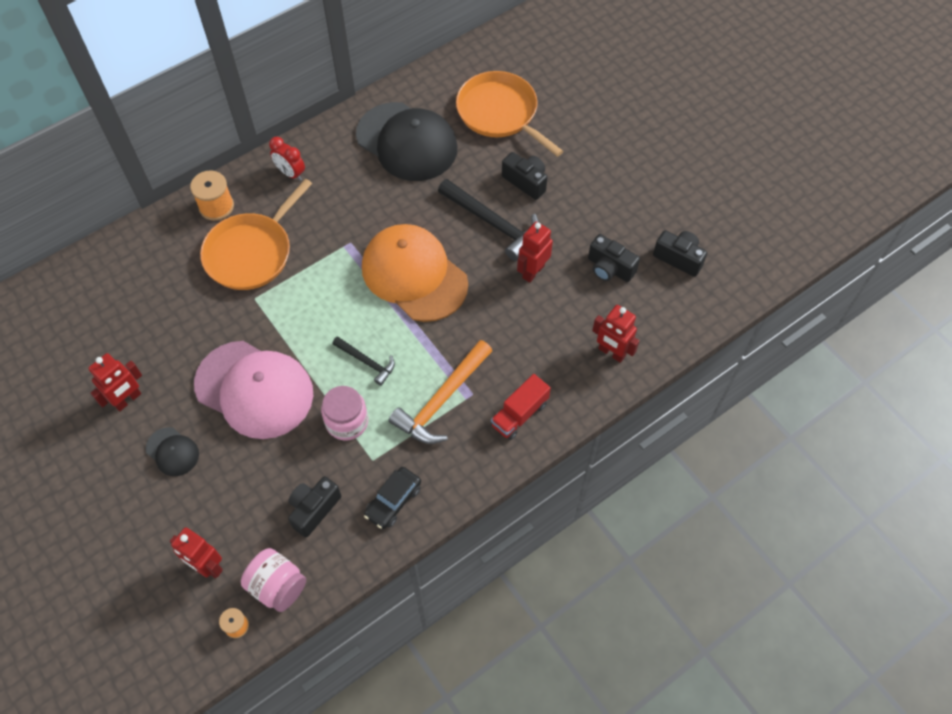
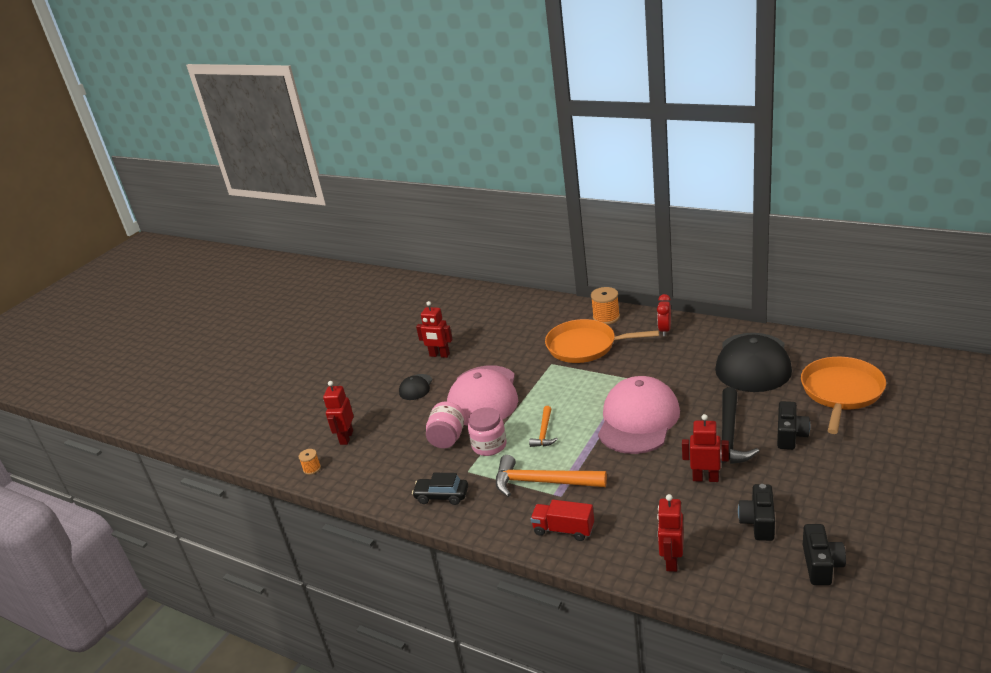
camera: 70 degrees right, 30 degrees down
(277, 586) = (347, 472): pink jar -> pink jar (447, 438)
(314, 509) = (412, 462): black camera -> none
(367, 362) = (544, 432): black hammer -> orange hammer
(414, 275) = (638, 420): orange cap -> pink cap

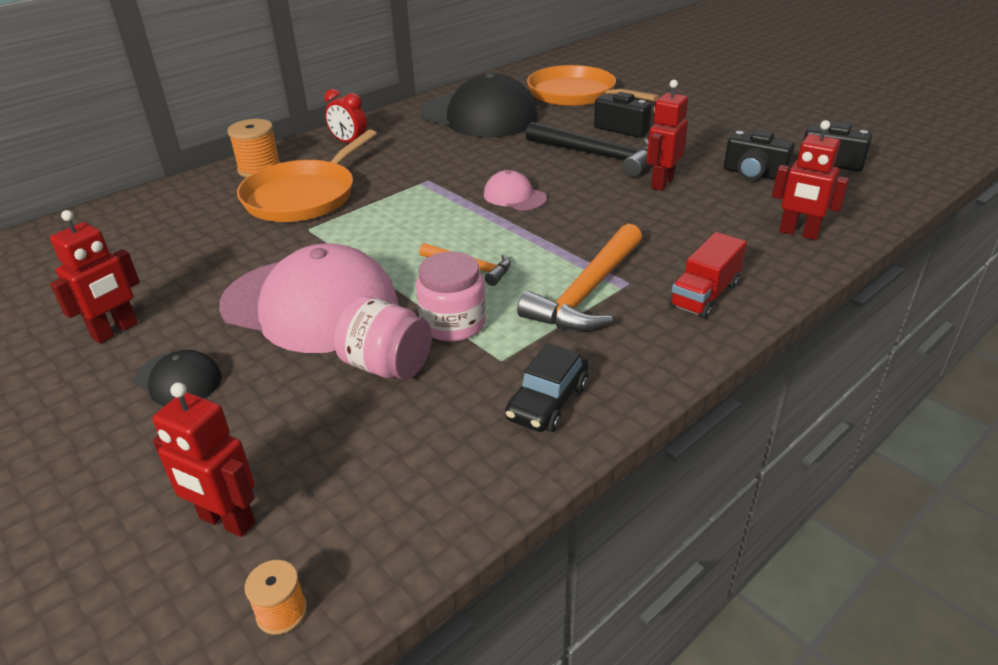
camera: 75 degrees left, 5 degrees up
(638, 420) = (514, 196): pink cap -> pink cap, size x0.45

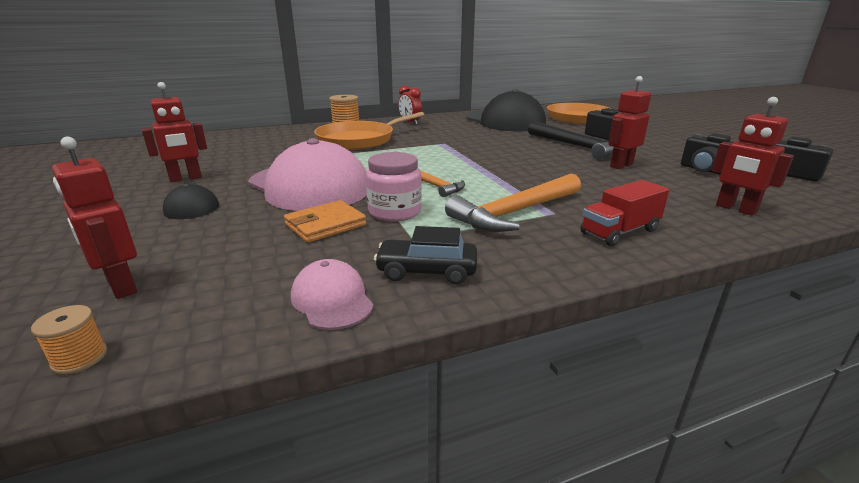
camera: 20 degrees right, 10 degrees down
(387, 366) = (325, 225): pink jar -> orange wallet
(514, 196) = (498, 157): pink cap -> pink cap (332, 299)
(547, 402) = (427, 271): black car -> black car turned 45 degrees clockwise

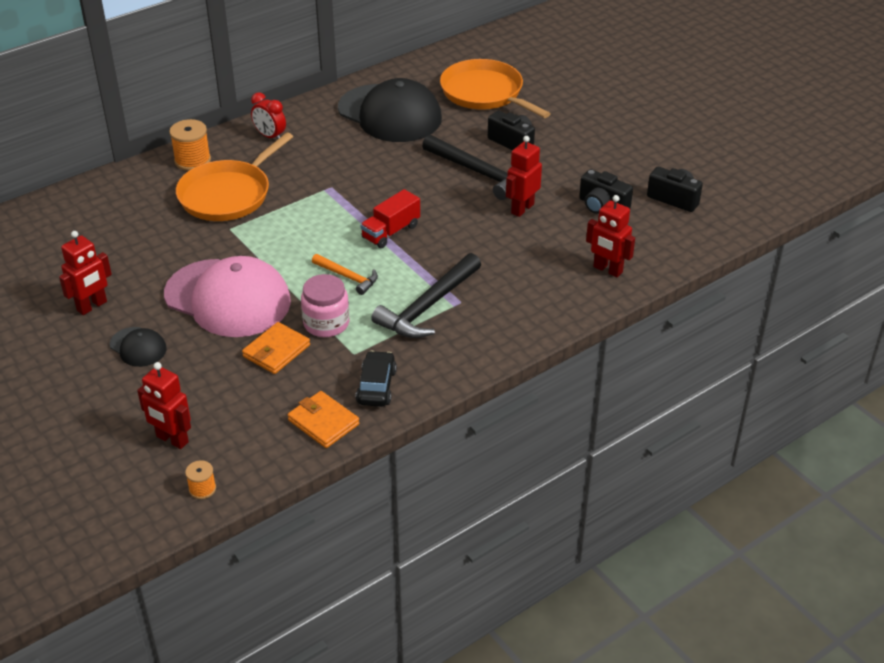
camera: 15 degrees left, 15 degrees up
(332, 299) = (323, 422): pink cap -> orange wallet
(427, 271) = (376, 386): black car -> black car turned 105 degrees clockwise
(515, 212) = (428, 306): orange hammer -> black hammer
(619, 232) = (511, 317): red truck -> red truck (390, 232)

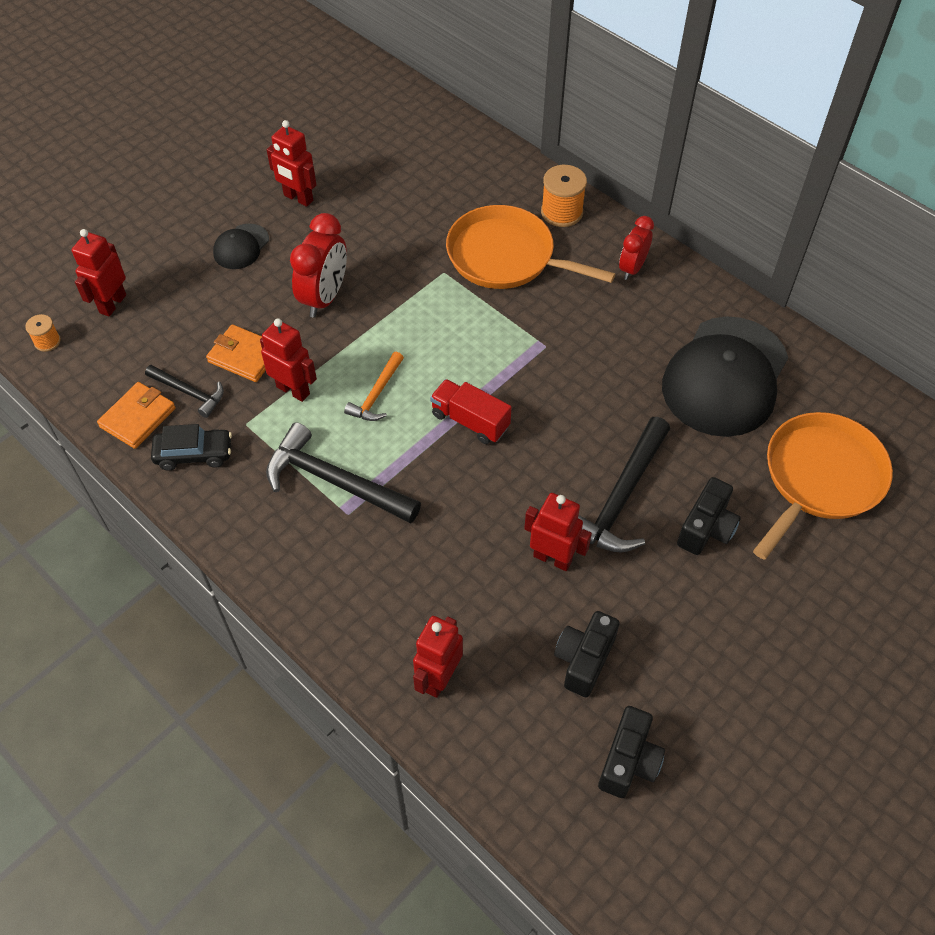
camera: 80 degrees right, 15 degrees up
(228, 298) = (324, 297): pink cap -> red clock
(306, 388) = (189, 393): none -> black hammer
(326, 323) = (293, 390): pink jar -> red robot

